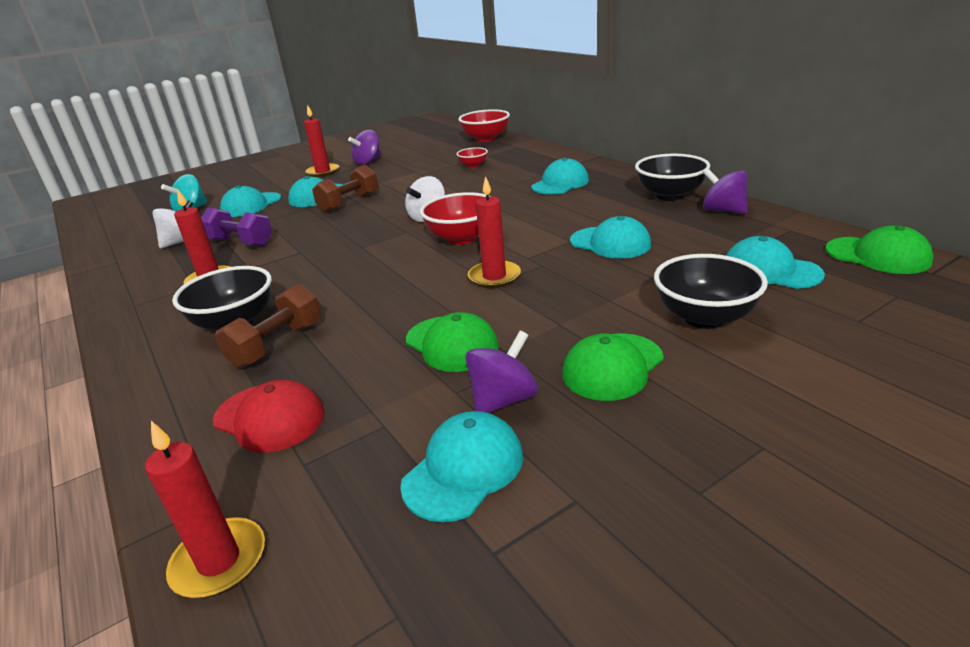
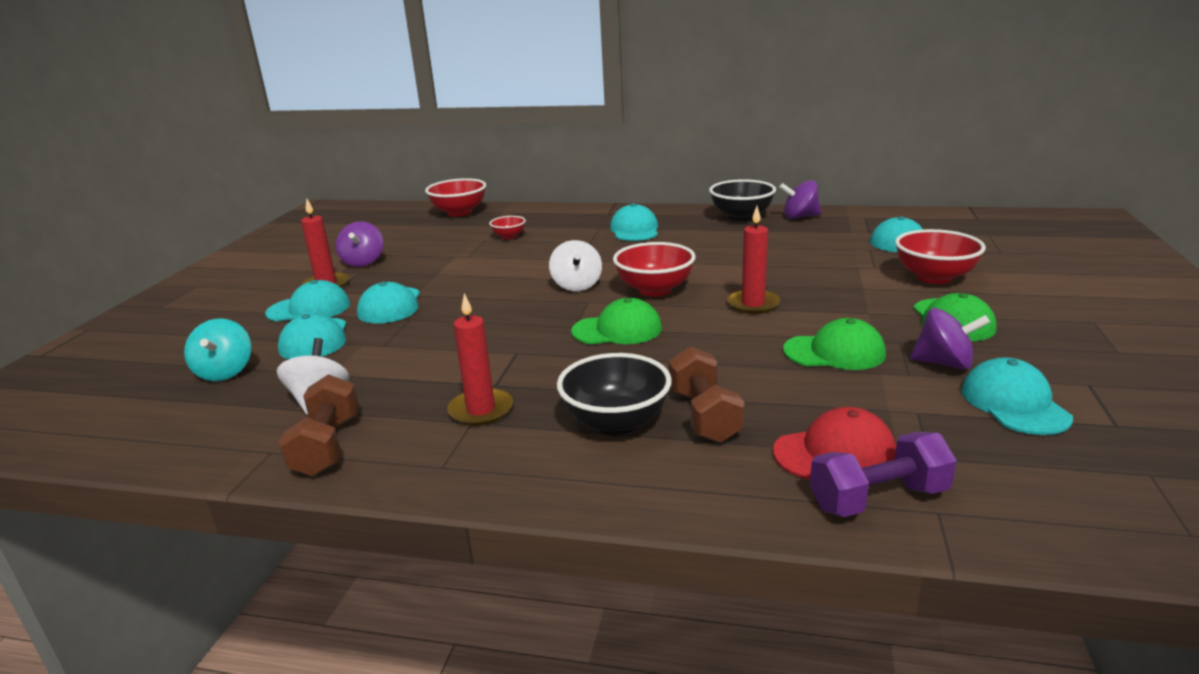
camera: 45 degrees left, 5 degrees down
(219, 561) = (1024, 525): red candle -> none
(240, 243) = (413, 372): purple dumbbell -> purple dumbbell (878, 499)
(349, 203) = (452, 300): brown dumbbell -> brown dumbbell (327, 446)
(503, 400) = (944, 363): purple spinning top -> purple spinning top turned 105 degrees clockwise
(610, 243) = (777, 257): turquoise cap -> turquoise cap (309, 309)
(704, 317) = (934, 277): black bowl -> red bowl
(877, 255) = (937, 218): green cap -> green cap (617, 330)

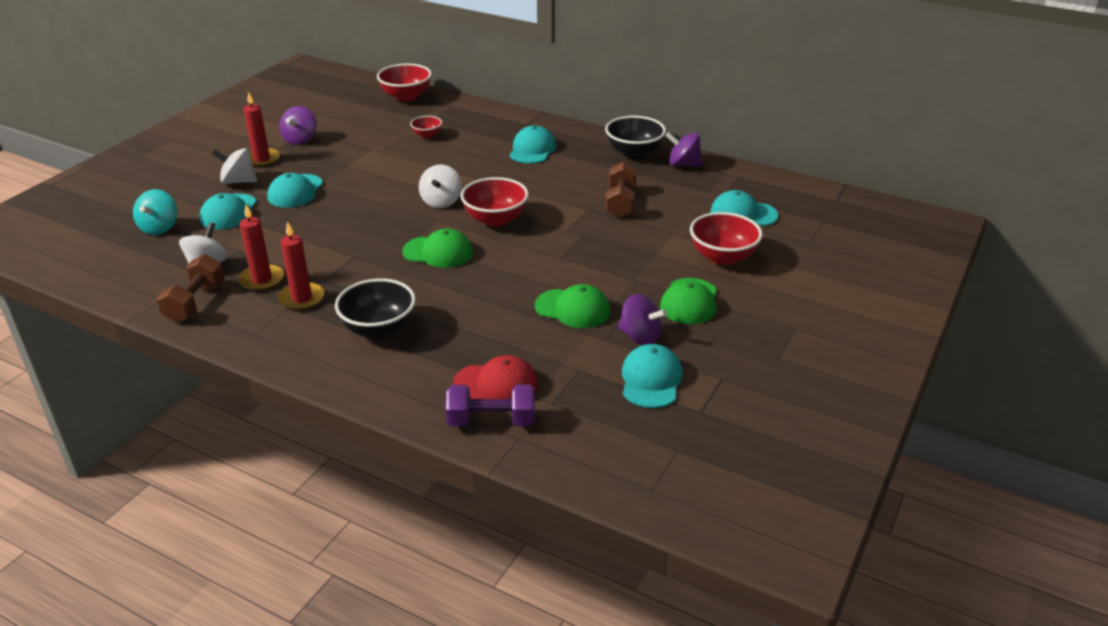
camera: 15 degrees right, 10 degrees up
(309, 309) = (238, 181): turquoise cap -> white spinning top
(704, 415) = (438, 338): brown dumbbell -> brown dumbbell (620, 203)
(753, 304) = (556, 251): red candle -> red candle (262, 280)

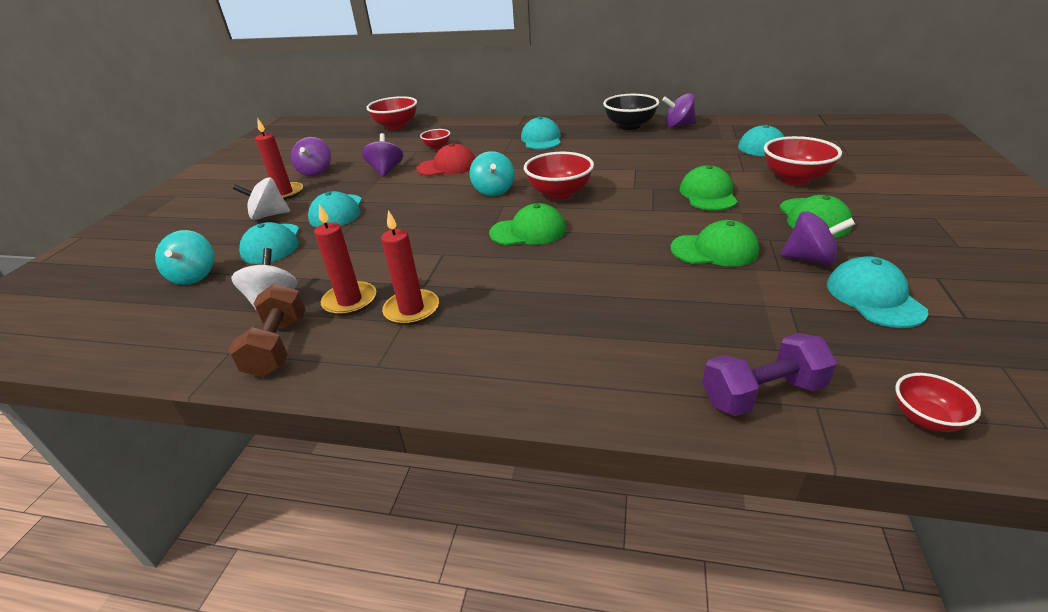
camera: 15 degrees left, 0 degrees up
(362, 154) = (386, 170): none -> purple spinning top
(379, 329) = (528, 320): black bowl -> none
(441, 201) = (493, 190): white spinning top -> turquoise spinning top
(496, 384) = (720, 347): red cap -> red cap (447, 166)
(579, 464) = (925, 419): none -> red bowl
(620, 203) = (658, 159): brown dumbbell -> none
(625, 254) = (708, 194): none -> green cap

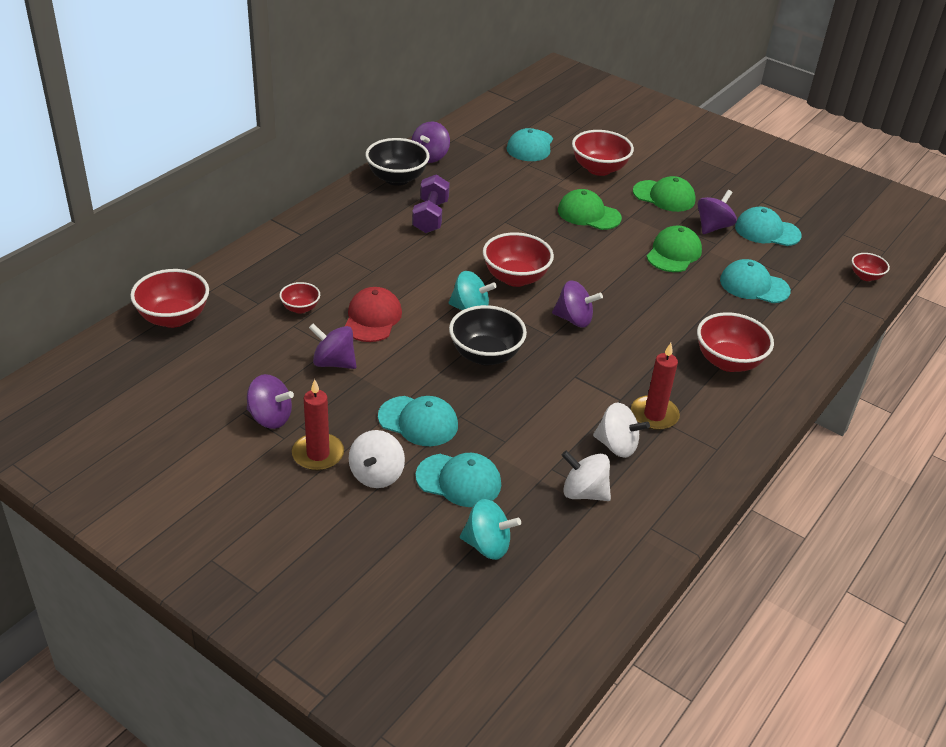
camera: 70 degrees left, 5 degrees up
(278, 346) = (660, 497): brown dumbbell -> none
(350, 301) = (617, 446): red candle -> white spinning top
(438, 211) = (485, 355): none -> black bowl
(528, 231) = (574, 319): green cap -> purple spinning top
(541, 139) = (367, 238): turquoise cap -> turquoise cap (754, 286)
(549, 334) = (728, 362): none -> red bowl
(762, 394) = (826, 311): purple dumbbell -> purple dumbbell (430, 217)

